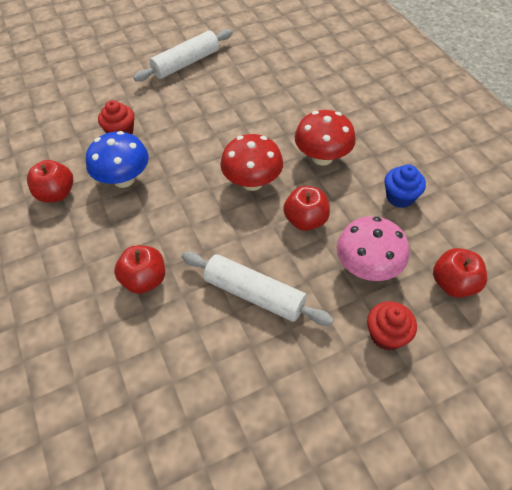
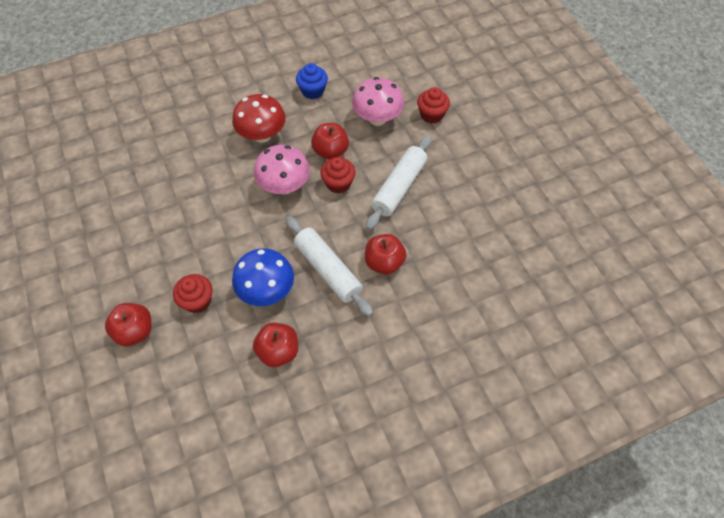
camera: 90 degrees left, 5 degrees up
(186, 63) = (93, 244): white rolling pin -> white rolling pin (328, 270)
(252, 182) = (284, 186): red mushroom -> pink mushroom
(257, 230) = (338, 183): none -> red cupcake
(453, 284) = (392, 75): red apple -> red apple (135, 331)

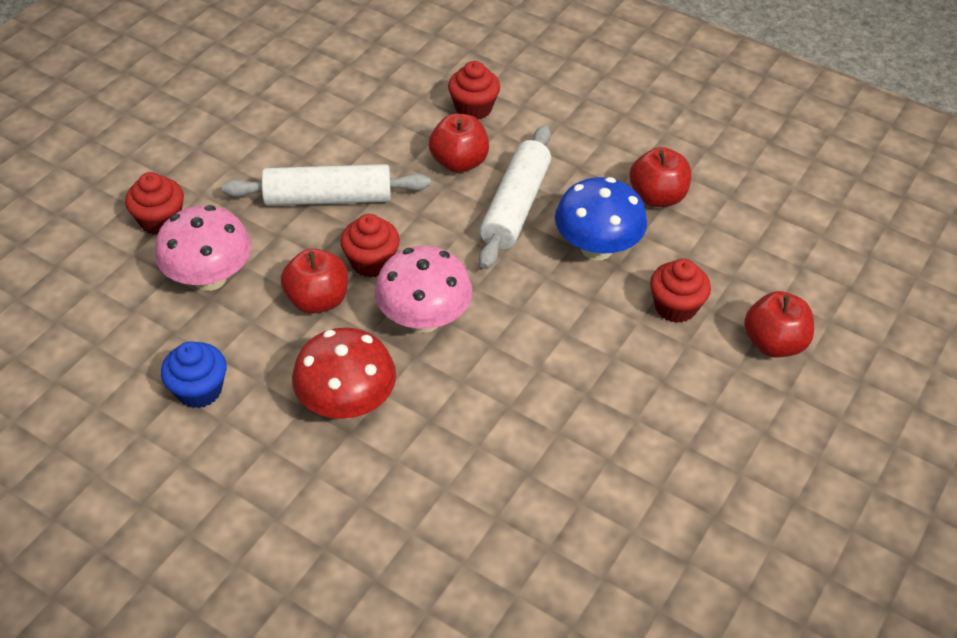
camera: 125 degrees left, 10 degrees down
(428, 298) = (473, 108): none -> red cupcake

